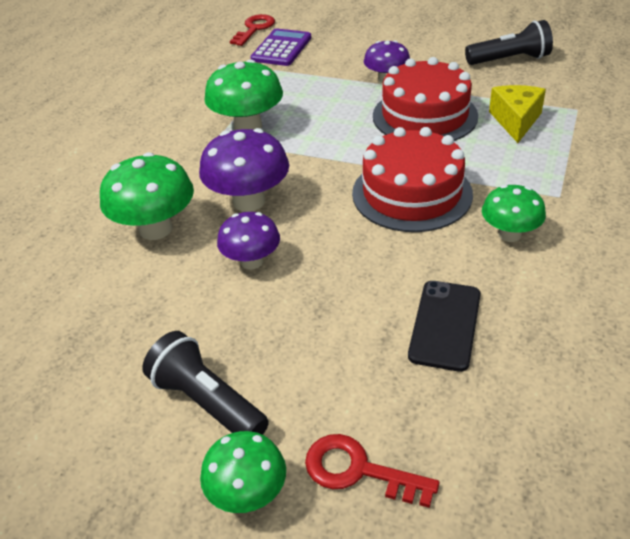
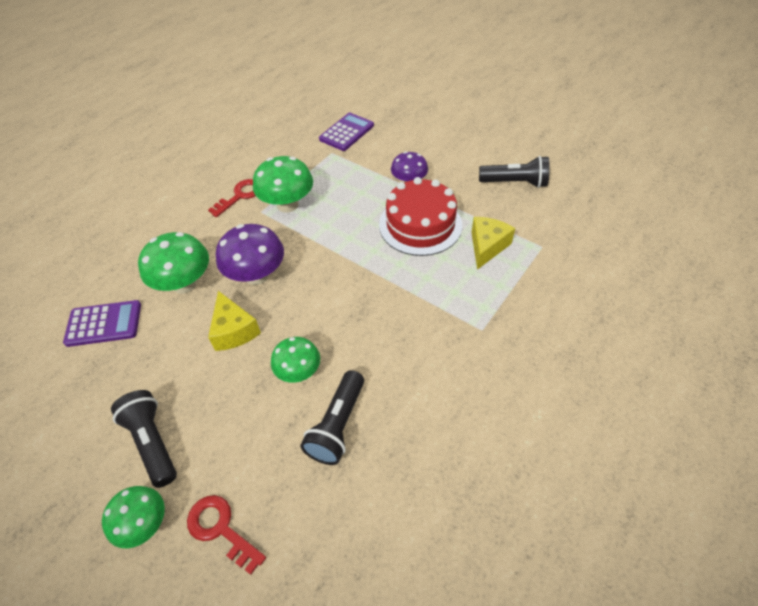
camera: 15 degrees right, 10 degrees up
(63, 293) = (104, 324): none -> purple calculator
(251, 261) = (234, 330): purple mushroom -> yellow cheese
(254, 29) = (336, 108): red key -> red key (240, 196)
(412, 193) = (373, 298): red cake -> none
(445, 325) = (337, 425): black phone -> black flashlight
(509, 234) = (425, 356): green mushroom -> green mushroom (299, 372)

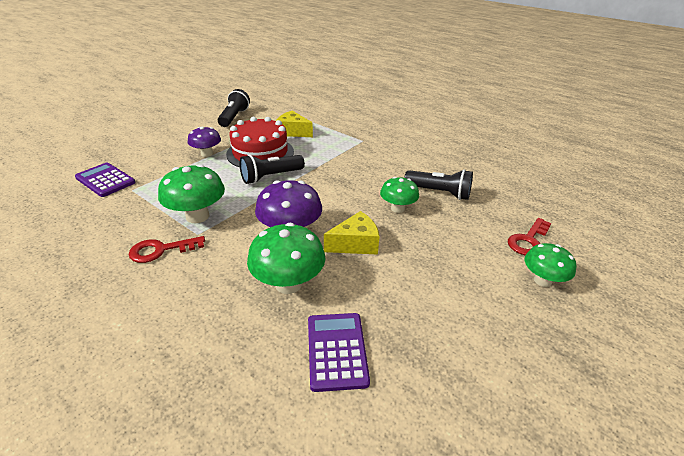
camera: 90 degrees left, 15 degrees down
(153, 442) = (475, 285): black flashlight -> black flashlight (271, 177)
(240, 196) = (161, 250): red key -> red key turned 60 degrees counterclockwise

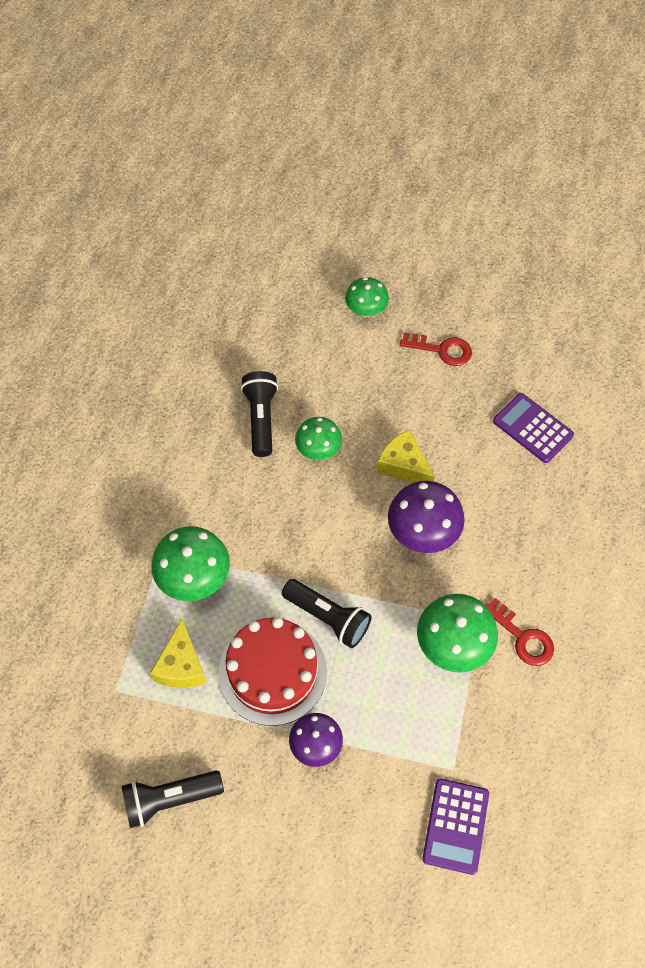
camera: 115 degrees left, 25 degrees up
(288, 284) = (491, 496): green mushroom -> green mushroom (194, 578)
(337, 350) = (532, 428): purple calculator -> purple calculator turned 75 degrees clockwise
(528, 240) = (309, 325): red key -> red key (441, 350)

